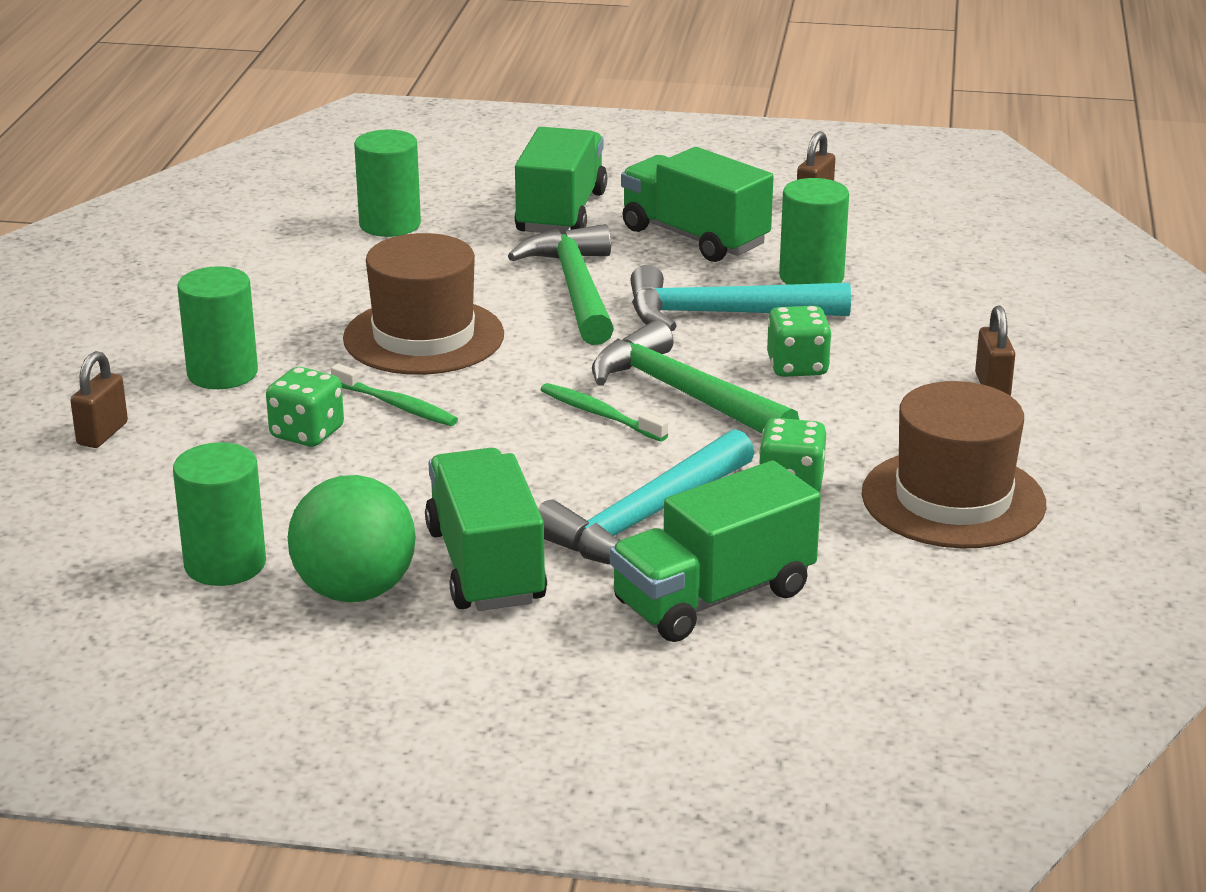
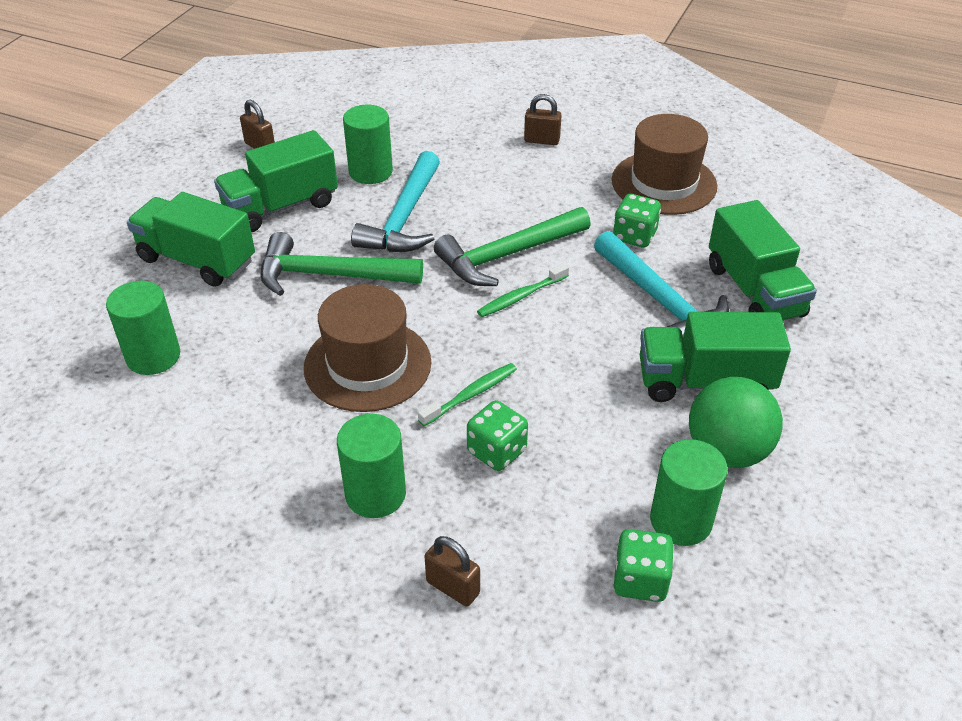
camera: 75 degrees left, 15 degrees up
(797, 367) = (489, 203): green dice -> green dice (640, 580)

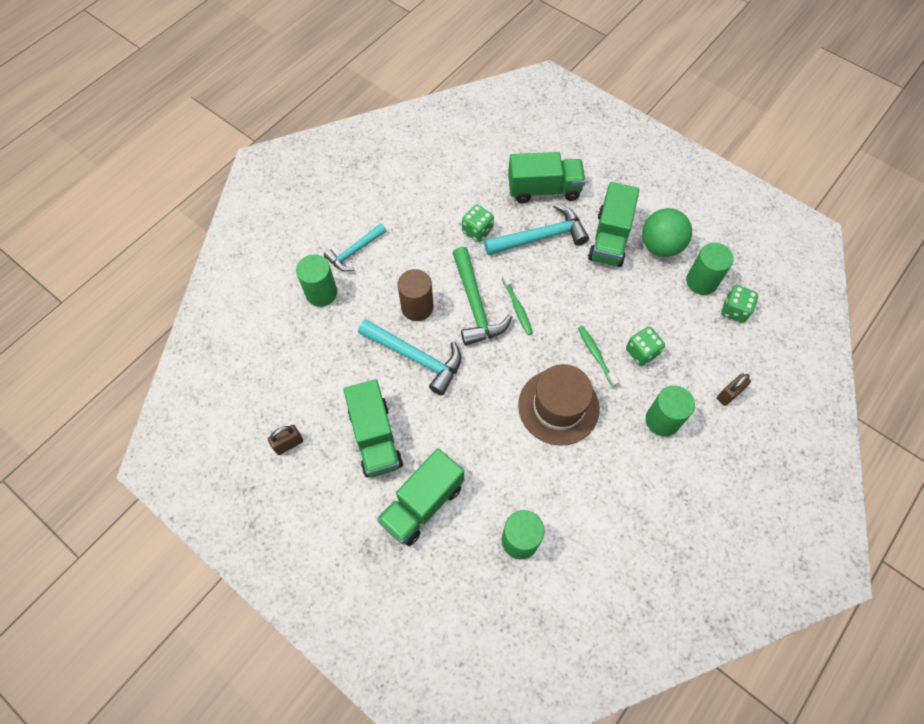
camera: 75 degrees left, 20 degrees up
(329, 275) = (465, 416): green hammer -> none
(370, 172) = (352, 369): green cylinder -> green cylinder (321, 293)
(481, 205) = (417, 307): none -> brown cylinder
(541, 140) = (354, 251): brown padlock -> turquoise hammer
(664, 183) = (428, 198): brown hat -> none

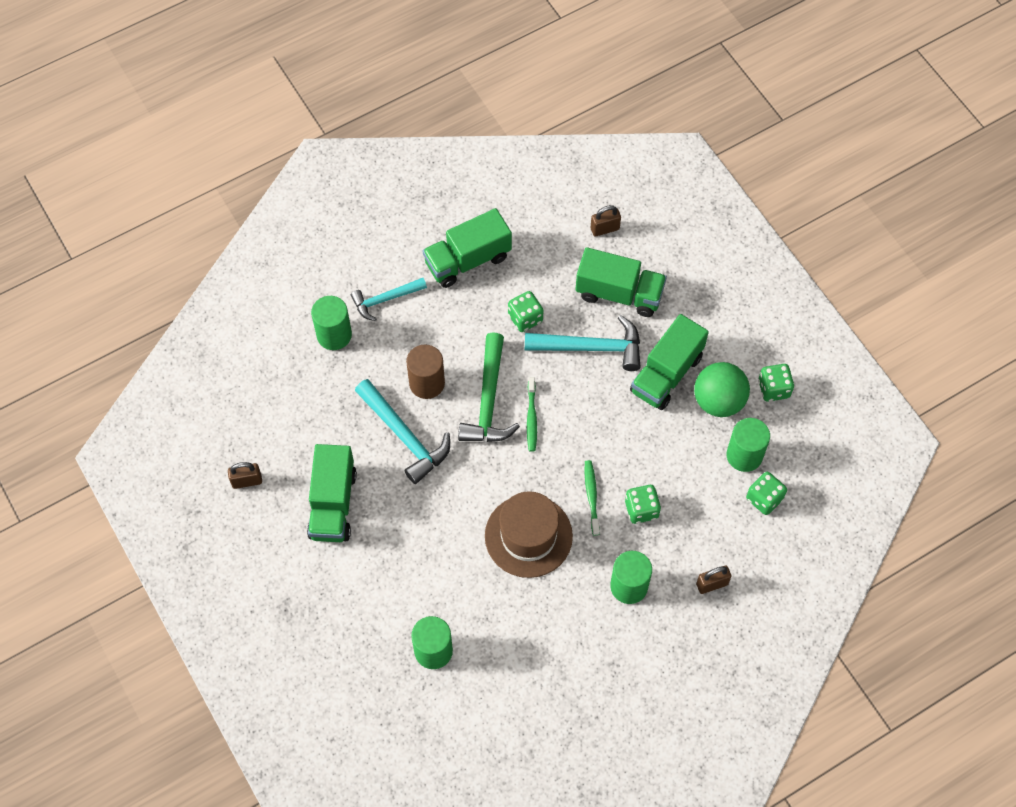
camera: 20 degrees right, 0 degrees up
(422, 504) = (354, 584): green truck -> green truck (467, 260)
(510, 146) = (605, 229): none -> brown padlock
(698, 224) = (773, 389): none -> green dice

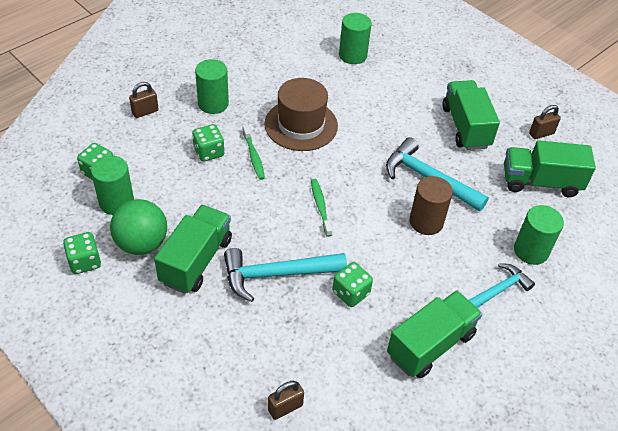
camera: 165 degrees right, 15 degrees down
(488, 401) = (364, 215): green hammer -> none
(619, 293) = (256, 333): green truck -> green truck (540, 182)

